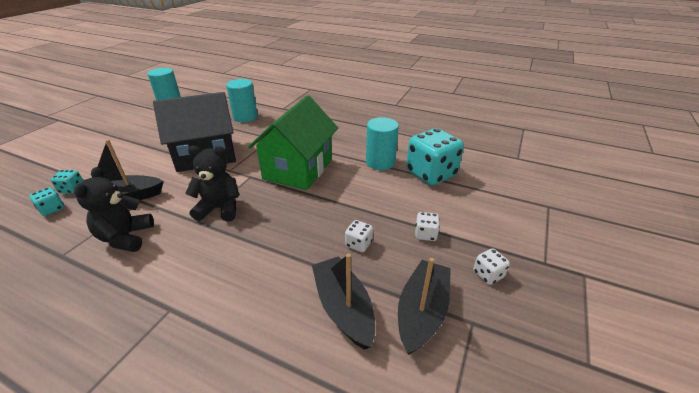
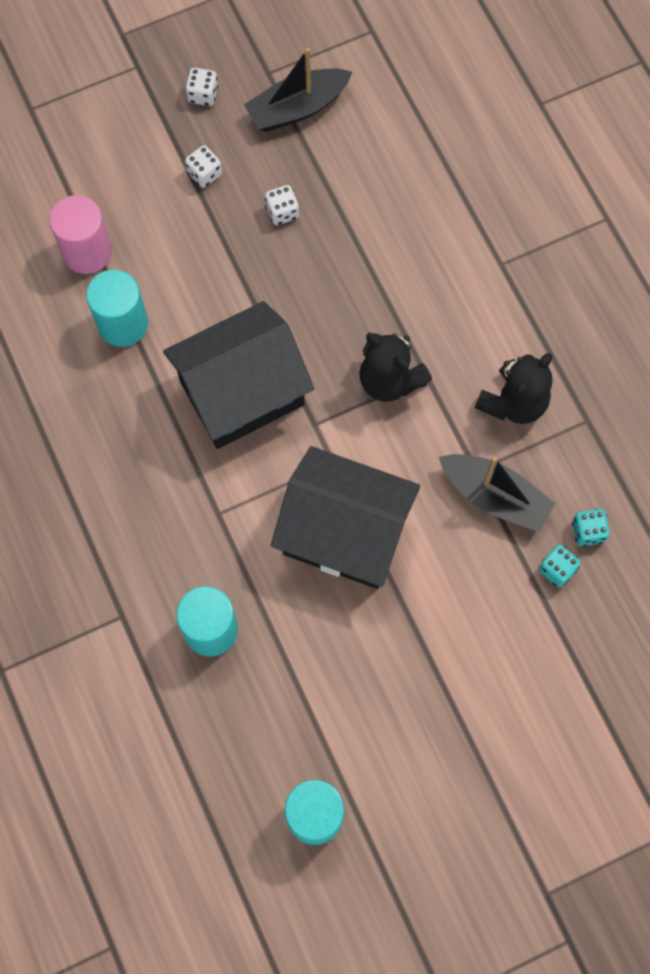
camera: 140 degrees left, 35 degrees up
(298, 169) = (242, 393): green house -> black house
(343, 308) = (356, 157): black boat -> none
(431, 174) = (87, 252): turquoise dice -> pink cylinder

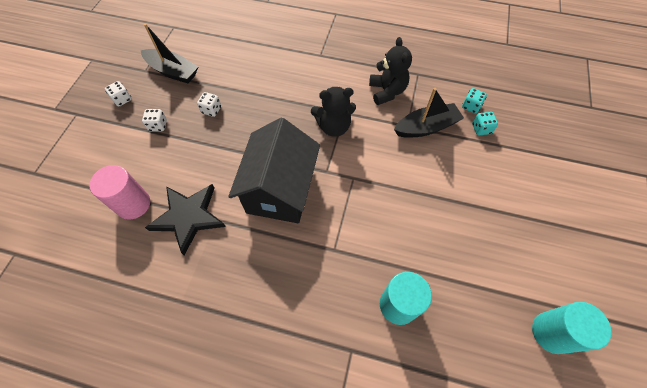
camera: 50 degrees left, 10 degrees down
(122, 324) = (188, 217): turquoise cylinder -> black star
(297, 108) = (173, 72): black boat -> black boat turned 75 degrees counterclockwise
(345, 533) = (394, 198): black house -> none

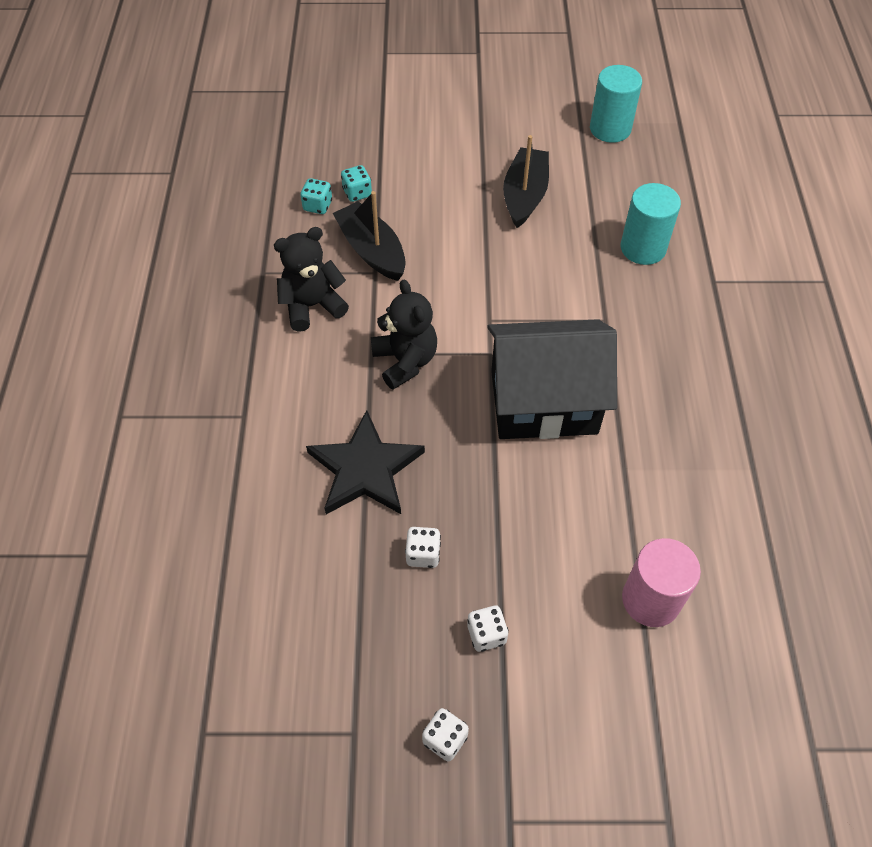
camera: 105 degrees left, 5 degrees down
(173, 72) = (344, 669): black boat -> black boat (524, 195)
(188, 217) = (636, 508): black star -> black star (365, 469)

